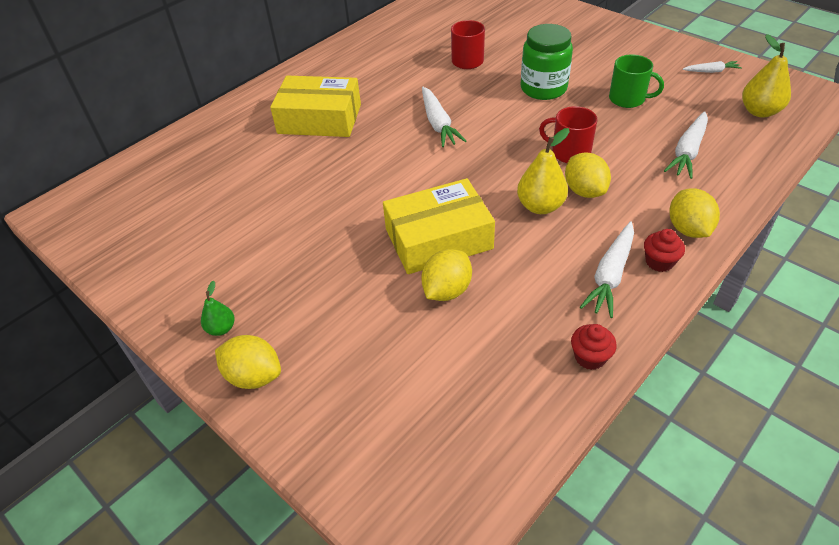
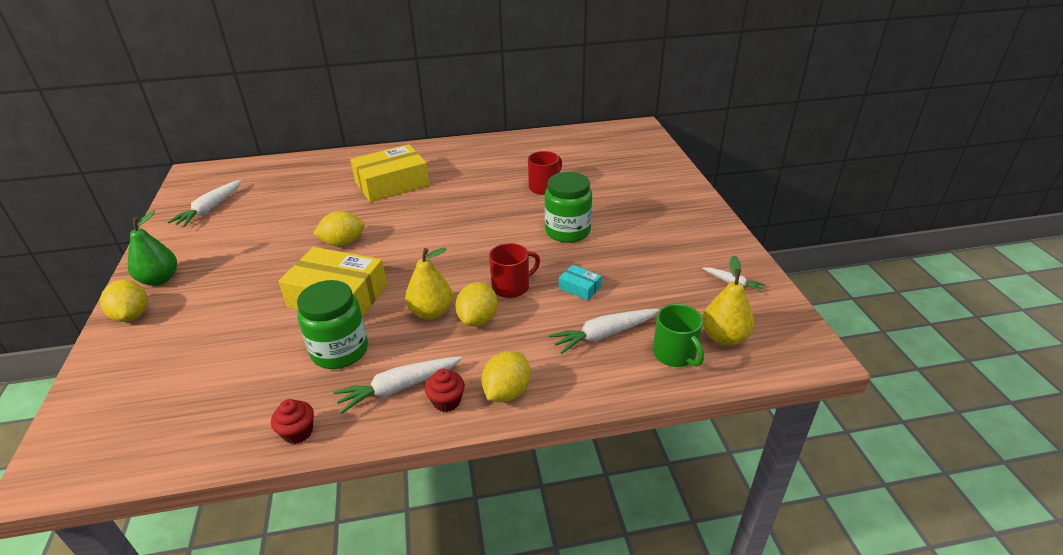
camera: 35 degrees right, 10 degrees down
(221, 328) = (160, 279): green pear -> green pear, size x1.74
(319, 119) = (392, 184): yellow box -> yellow box turned 75 degrees counterclockwise
(438, 124) = (456, 221): white carrot -> white carrot (210, 209)
(447, 290) = (291, 331): yellow lemon -> yellow lemon (343, 243)
(517, 279) = (340, 351): none -> green jar
(569, 153) = (511, 287): red mug -> red mug turned 90 degrees clockwise
(619, 127) = (579, 288): none -> turquoise box
(628, 99) = (621, 270): green mug -> green mug (675, 354)

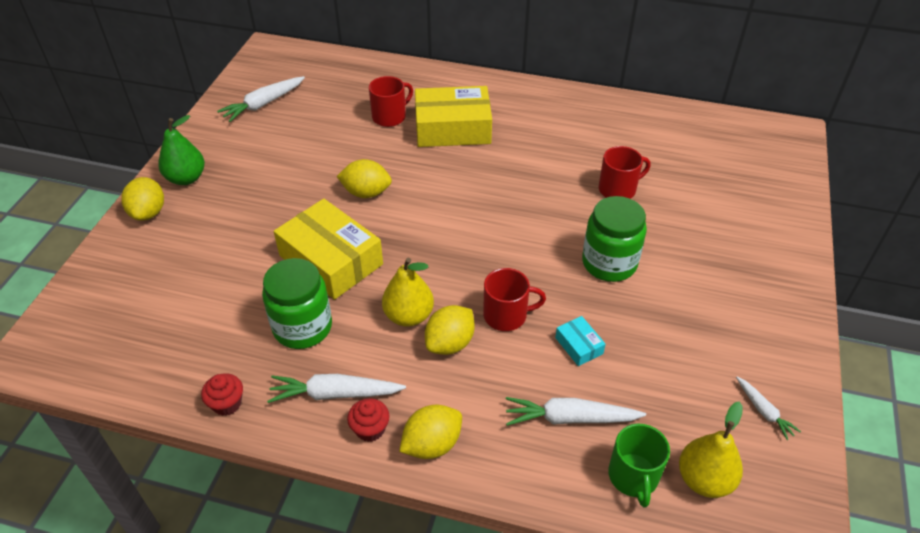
camera: 25 degrees right, 10 degrees up
(333, 189) = (390, 117): none -> red mug

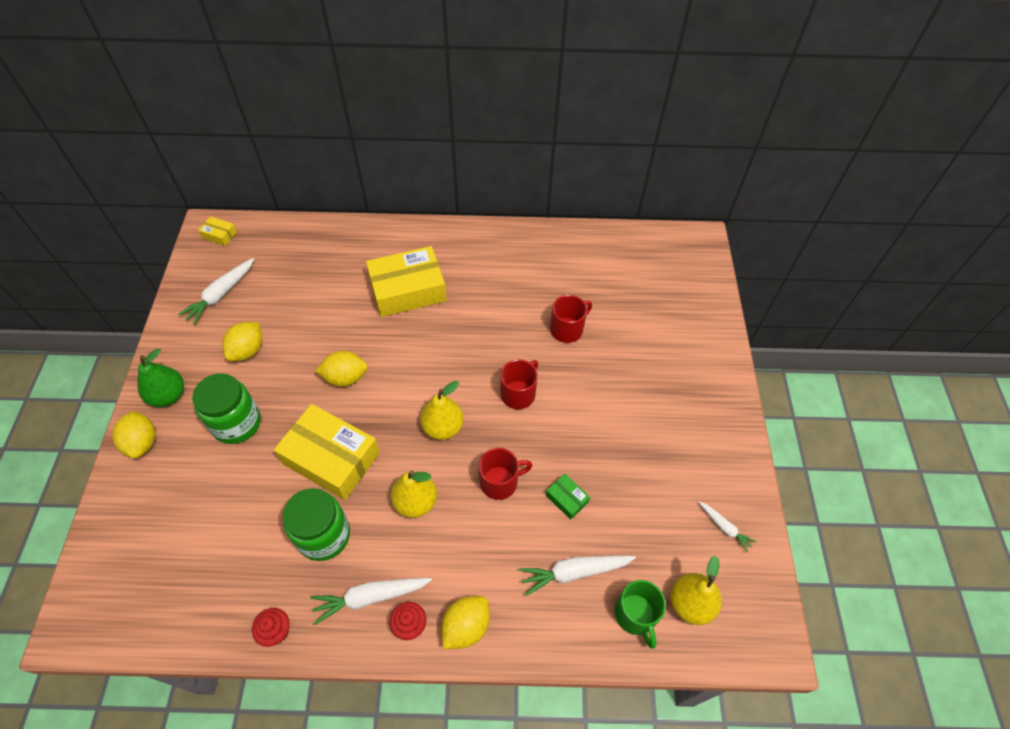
camera: 15 degrees left, 10 degrees up
(277, 56) = (219, 235): none -> yellow box
(390, 117) = (346, 287): red mug -> red mug (518, 393)
(450, 343) = (458, 522): yellow lemon -> yellow lemon (248, 350)
(457, 254) = (443, 427): none -> yellow pear
(579, 346) = (567, 499): turquoise box -> green box
(609, 263) = (575, 409): green jar -> green jar (237, 423)

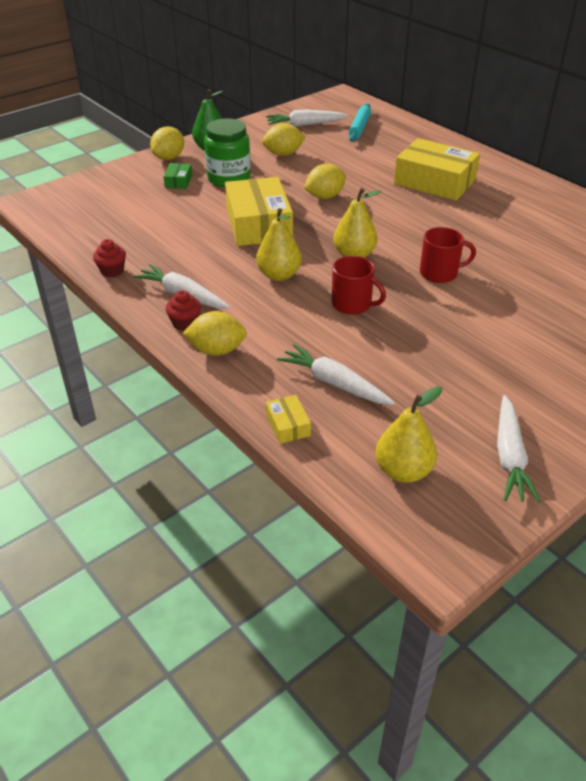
camera: 50 degrees right, 15 degrees down
(219, 235) = (344, 101): yellow box -> yellow box (288, 425)
(274, 264) = (359, 128): none -> turquoise rolling pin
(324, 535) = (200, 252): green jar -> none
(345, 378) = (324, 196): yellow lemon -> yellow lemon turned 75 degrees counterclockwise
(567, 329) = (538, 266): red mug -> none
(567, 499) = (390, 345): green box -> green box (178, 181)
(635, 615) = (345, 440): green mug -> none
(724, 527) = (510, 457): white carrot -> white carrot, size x1.73

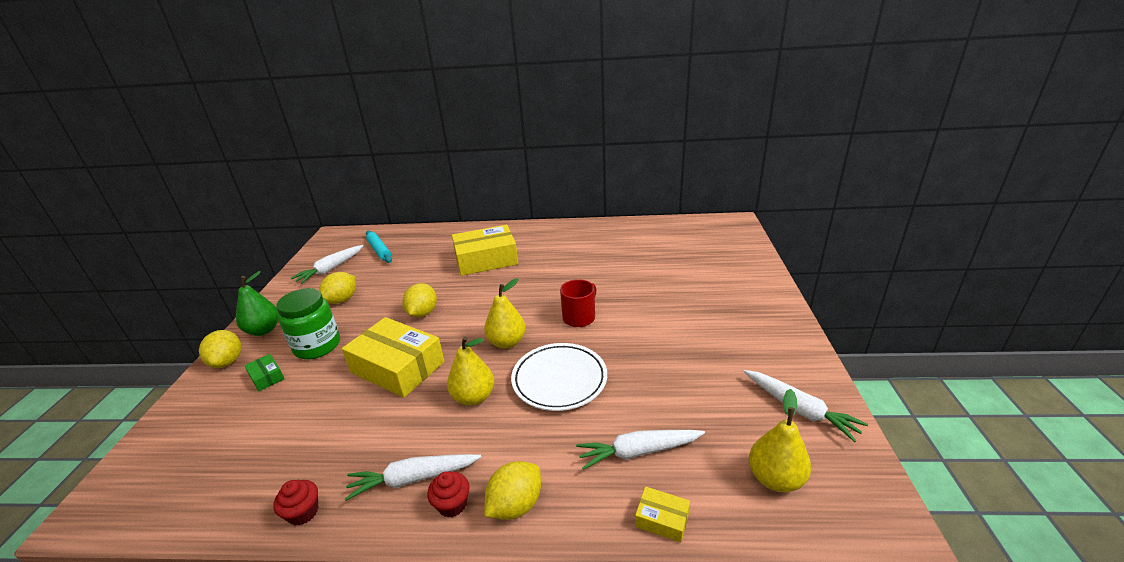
camera: 45 degrees left, 10 degrees down
(352, 304) = (559, 380): red mug -> white plate

